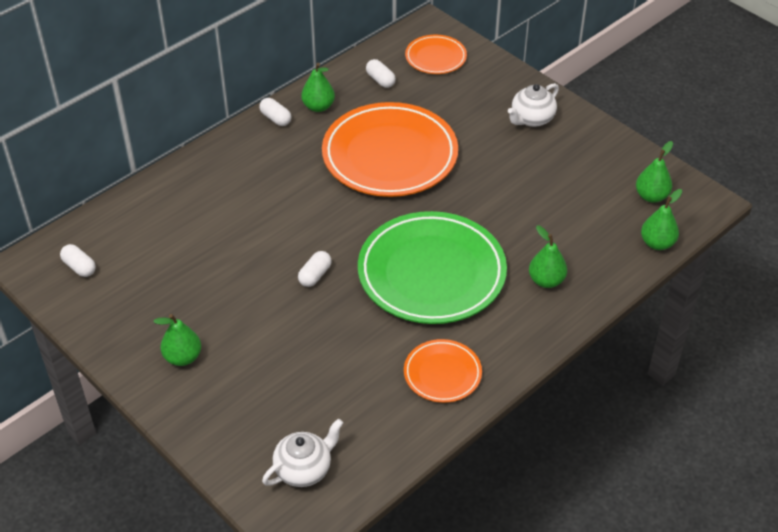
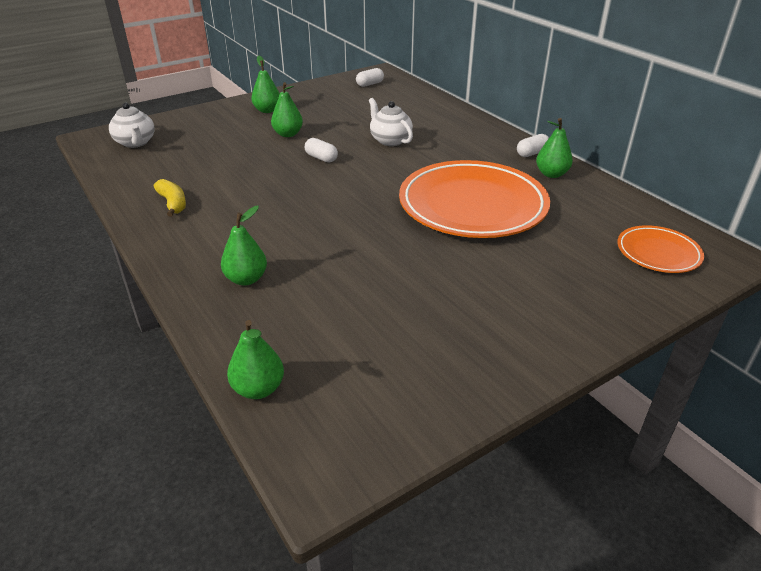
camera: 100 degrees right, 10 degrees down
(380, 80) = (603, 211): white capsule -> none
(431, 273) = (295, 211): green plate -> none
(442, 374) = (173, 203): orange plate -> yellow banana
(531, 119) = (536, 314): white teapot -> white teapot (390, 140)
(651, 196) = (354, 406): green pear -> green pear (288, 134)

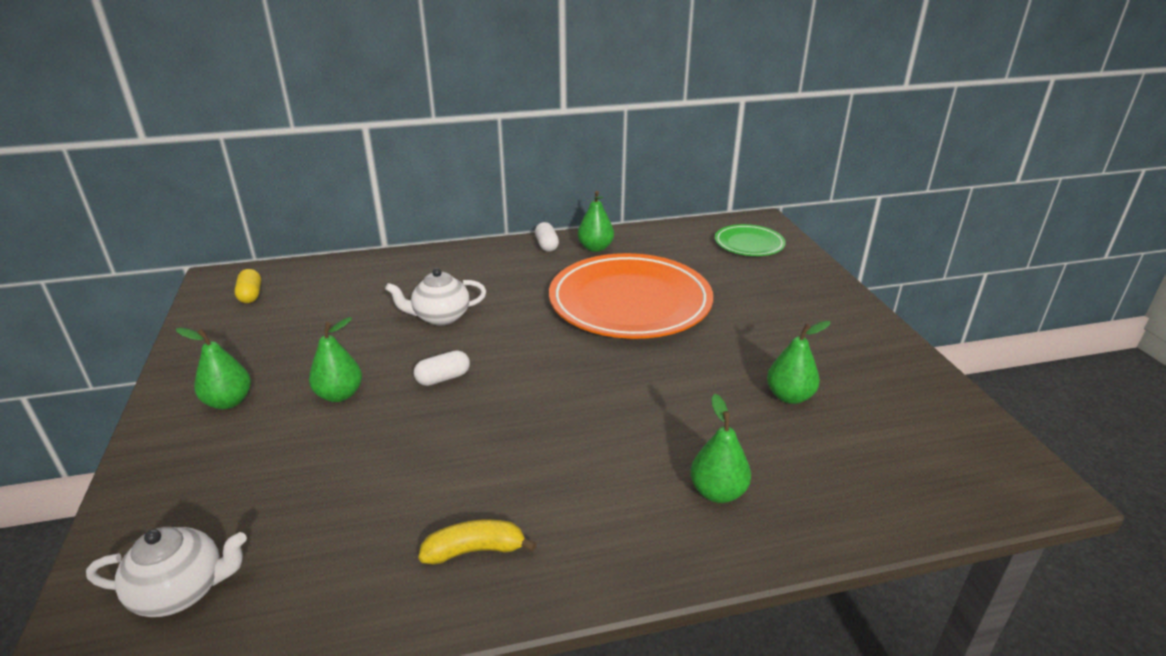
camera: 70 degrees left, 5 degrees down
(258, 389) = (925, 509): green pear -> green pear (789, 396)
(370, 84) = (250, 295): white capsule -> yellow capsule
(658, 253) = (749, 244): orange plate -> green plate

